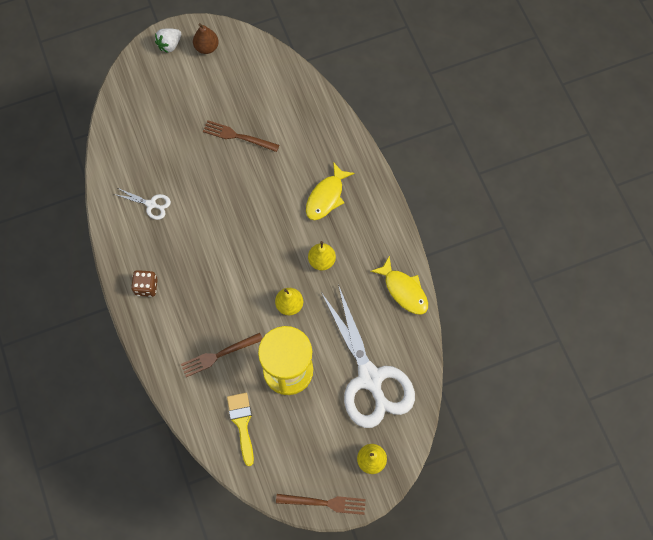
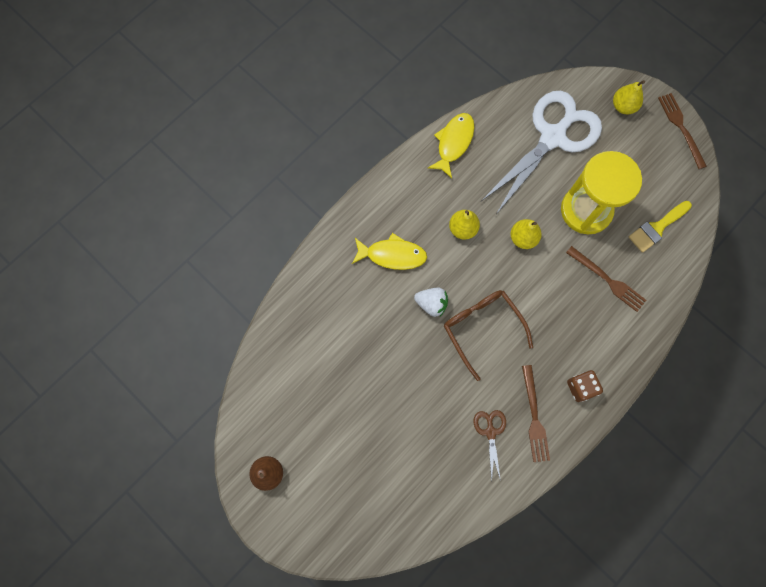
camera: 115 degrees left, 5 degrees up
(151, 204) = (490, 432): white scissors -> brown scissors
(169, 45) = (284, 520): white strawberry -> white strawberry (431, 304)
(232, 236) = (482, 328): none -> brown glasses
(238, 136) = (366, 379): brown fork -> brown fork (534, 417)

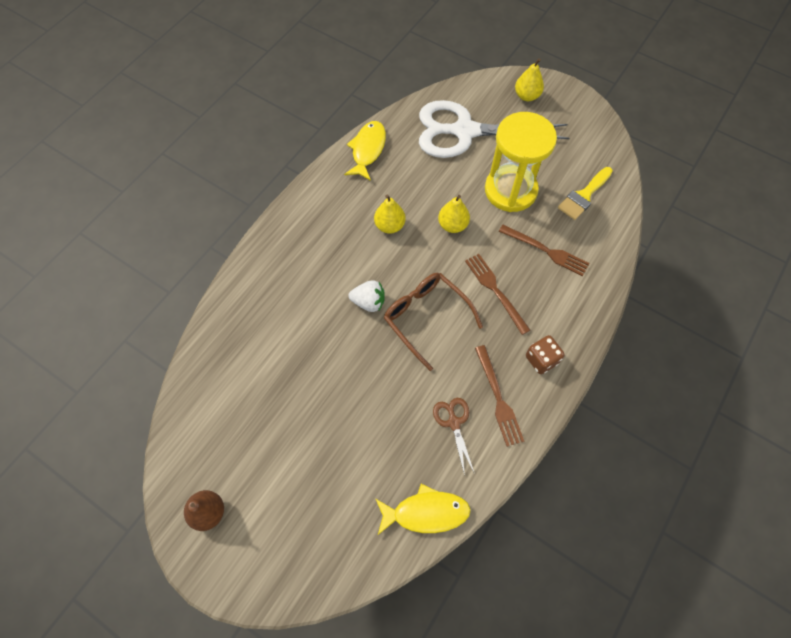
camera: 10 degrees left, 10 degrees down
(392, 255) = (320, 261): yellow fish -> yellow fish (426, 512)
(553, 137) = (464, 131): white scissors -> white scissors turned 120 degrees counterclockwise
(681, 128) = (585, 106): brown fork -> brown fork (495, 290)

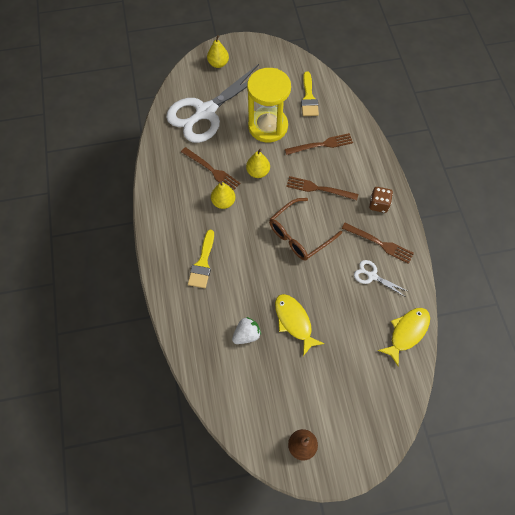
camera: 45 degrees left, 0 degrees up
(310, 264) = (202, 263): none -> yellow brush
(367, 150) = (160, 168): yellow fish -> yellow fish (294, 321)
(368, 302) = (259, 254): white strawberry -> white strawberry (246, 335)
(411, 188) = (212, 170): none -> brown fork
(426, 317) = (299, 235): brown glasses -> brown glasses turned 45 degrees counterclockwise
(454, 422) = (372, 276): brown scissors -> white scissors

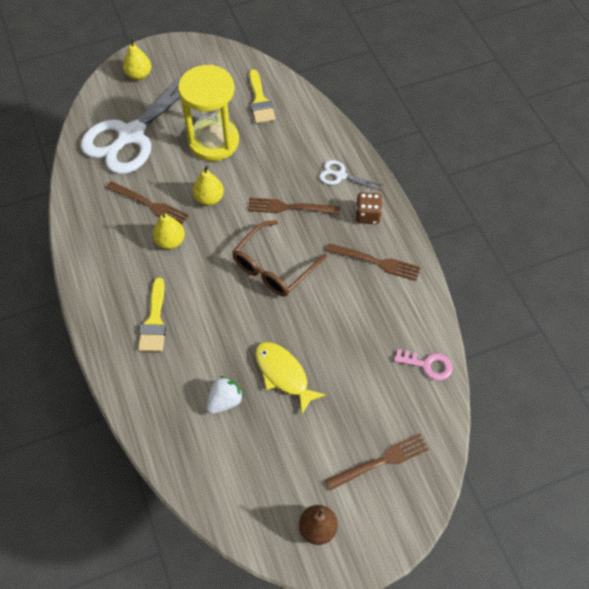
camera: 10 degrees left, 5 degrees down
(321, 145) = (284, 154): brown fork -> brown fork (381, 461)
(372, 276) = (373, 303): white scissors -> white scissors (340, 176)
(407, 333) = (428, 365): yellow fish -> pink key

